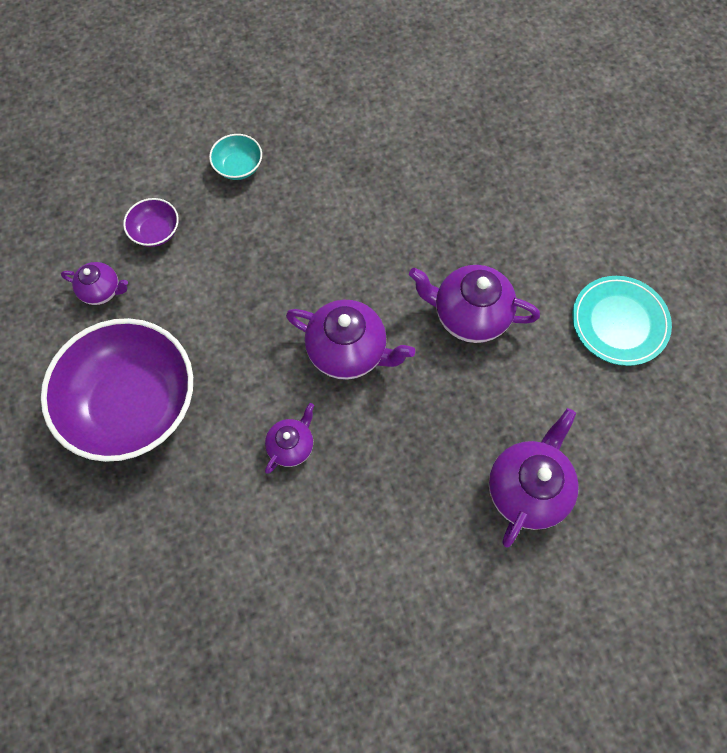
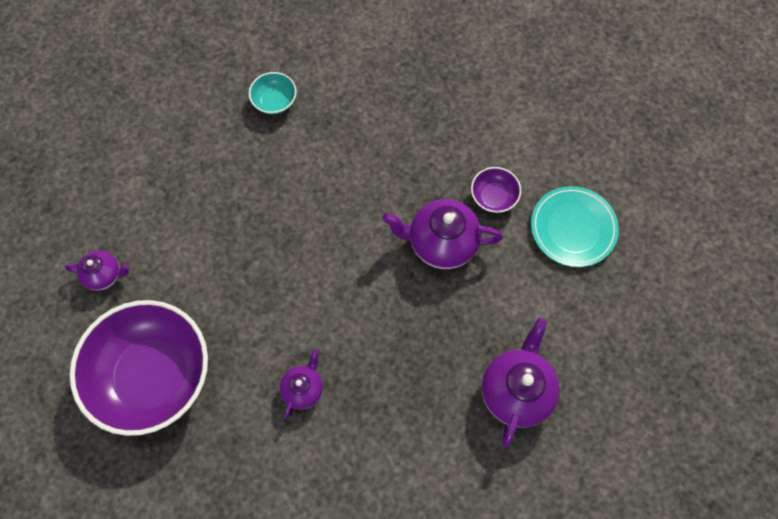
camera: 10 degrees left, 0 degrees up
(156, 232) = (144, 211): purple bowl -> purple bowl (493, 197)
(238, 167) = (210, 138): turquoise bowl -> turquoise bowl (275, 101)
(348, 351) = (339, 294): purple teapot -> none

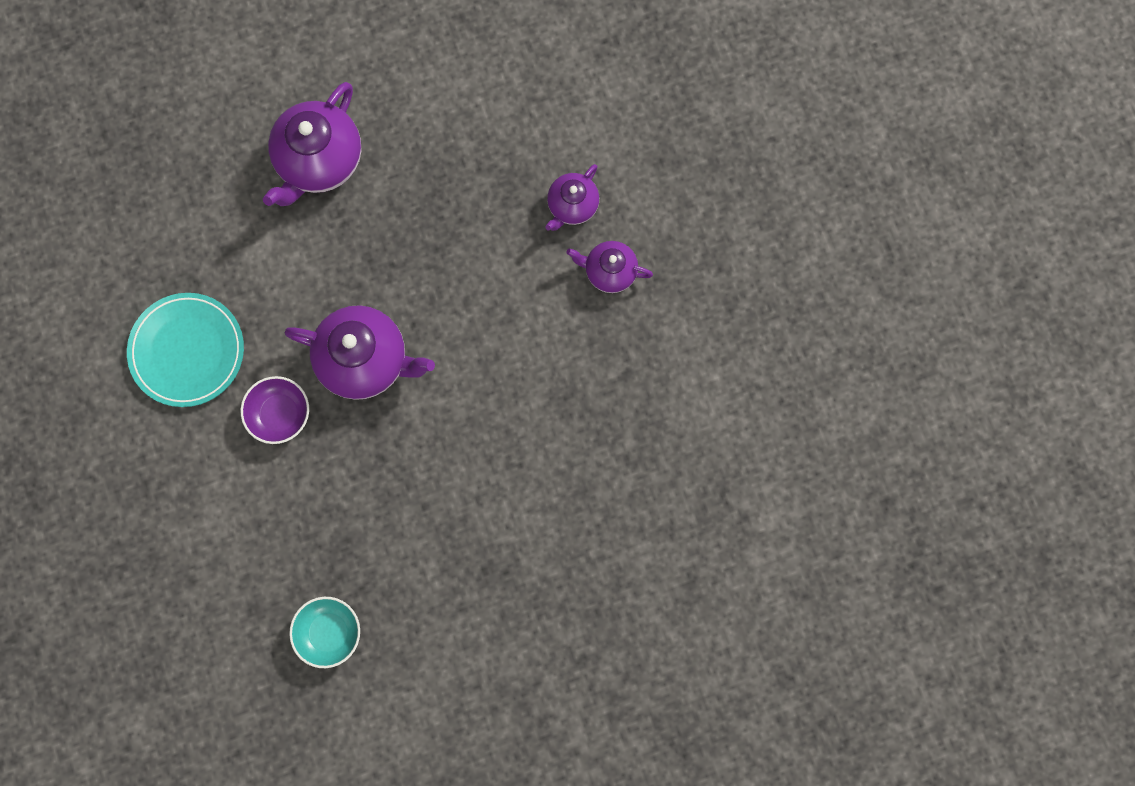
camera: 170 degrees left, 10 degrees up
(105, 275) = (809, 392): purple teapot -> purple teapot (609, 271)
(153, 375) = (752, 252): purple bowl -> none
(275, 101) = (557, 619): turquoise bowl -> turquoise bowl (329, 632)

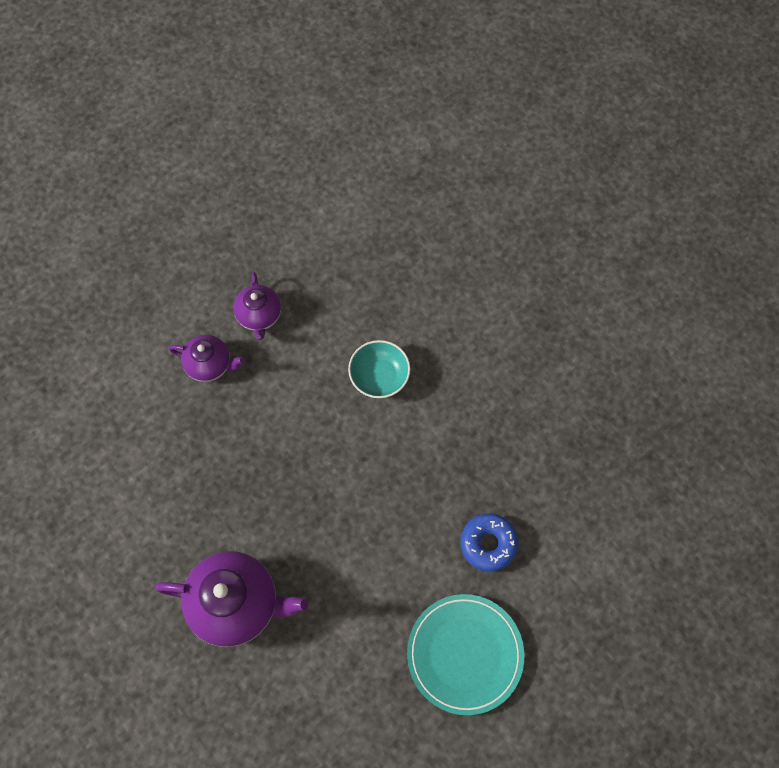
camera: 110 degrees left, 10 degrees down
(279, 414) = (488, 544): purple bowl -> blue donut
(329, 632) = (652, 428): turquoise bowl -> turquoise bowl (379, 376)
(365, 360) = (411, 487): purple teapot -> none

